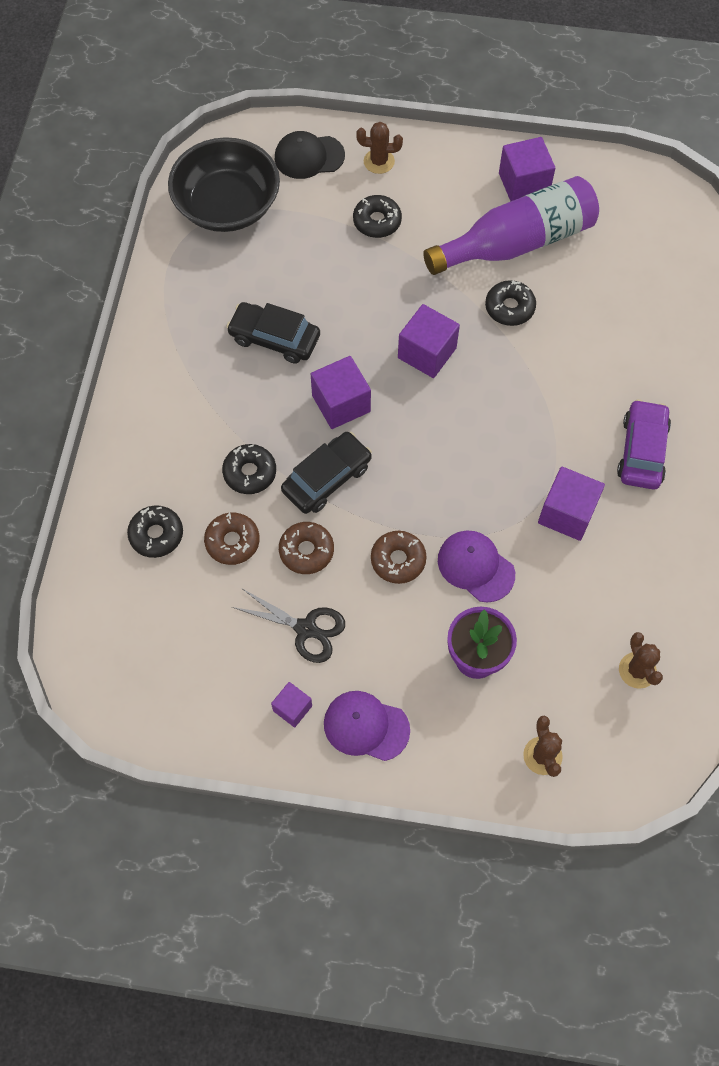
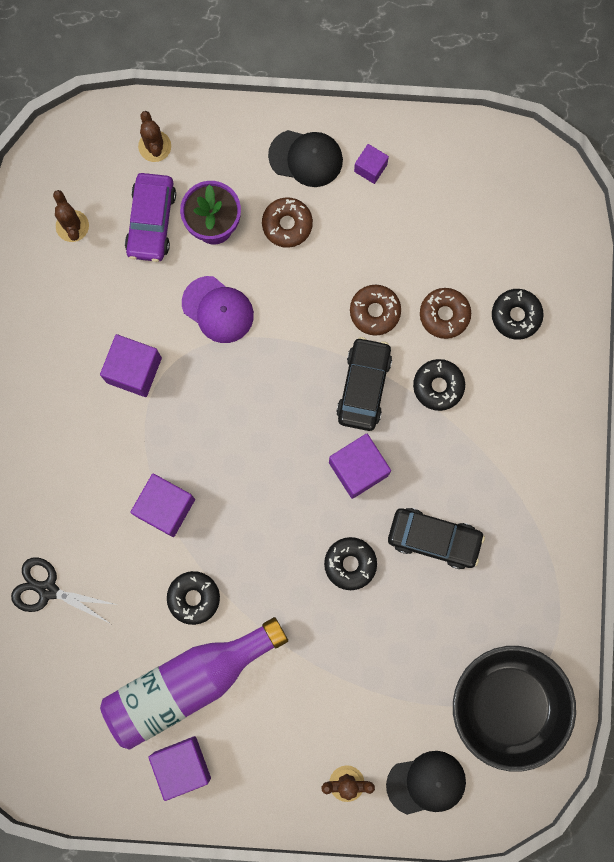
camera: 175 degrees right, 15 degrees up
(306, 628) = (367, 238): black scissors -> black scissors (48, 590)
(327, 478) = (364, 386): black car -> black car turned 150 degrees clockwise
(366, 726) = (306, 158): purple cap -> black cap
(377, 221) = (341, 698): black donut -> black donut (350, 564)
(398, 560) = (289, 310): brown donut -> brown donut (287, 224)
(427, 353) = (277, 535): purple cube -> purple cube (165, 507)
(642, 451) = (61, 442): purple car -> purple car (151, 221)

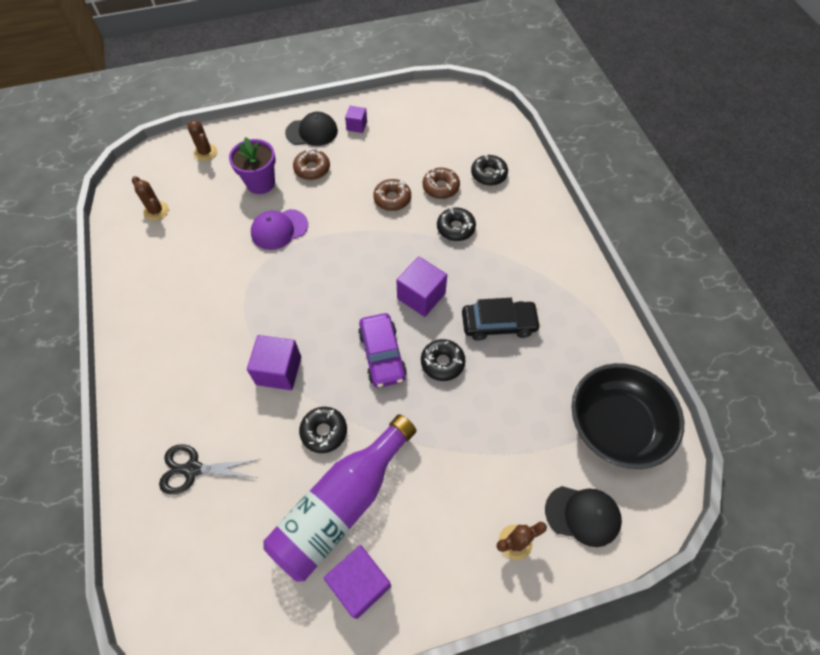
camera: 20 degrees left, 20 degrees down
(134, 370) = (226, 284): purple cube -> none
(151, 221) = (214, 193): purple car -> purple car (382, 355)
(218, 310) = (279, 229): purple cap -> purple cap turned 135 degrees clockwise
(364, 386) = (403, 244): black car -> none
(426, 783) = (583, 515): black cap -> black cap turned 45 degrees clockwise

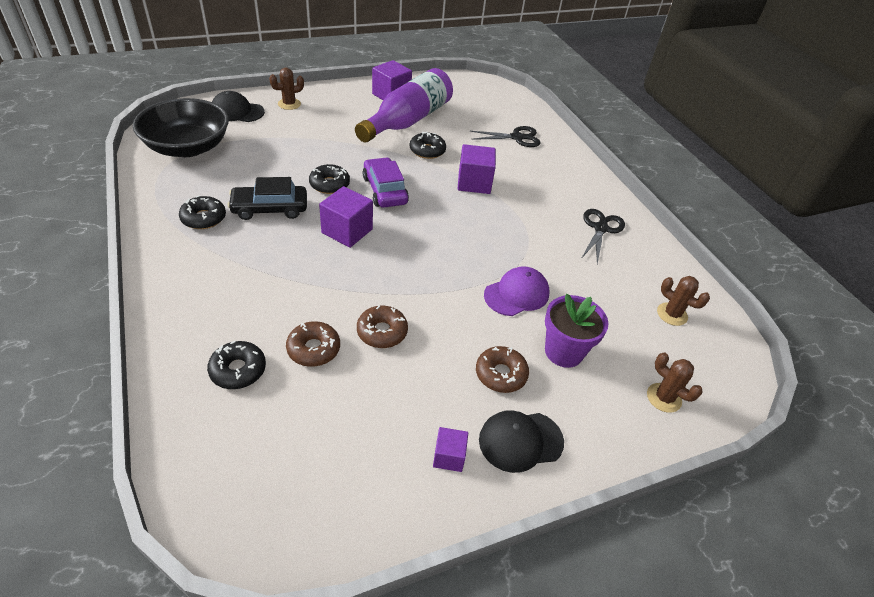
camera: 170 degrees right, 15 degrees down
(165, 302) = (600, 229): none -> black scissors
(455, 228) = (300, 296): black donut -> black donut (204, 218)

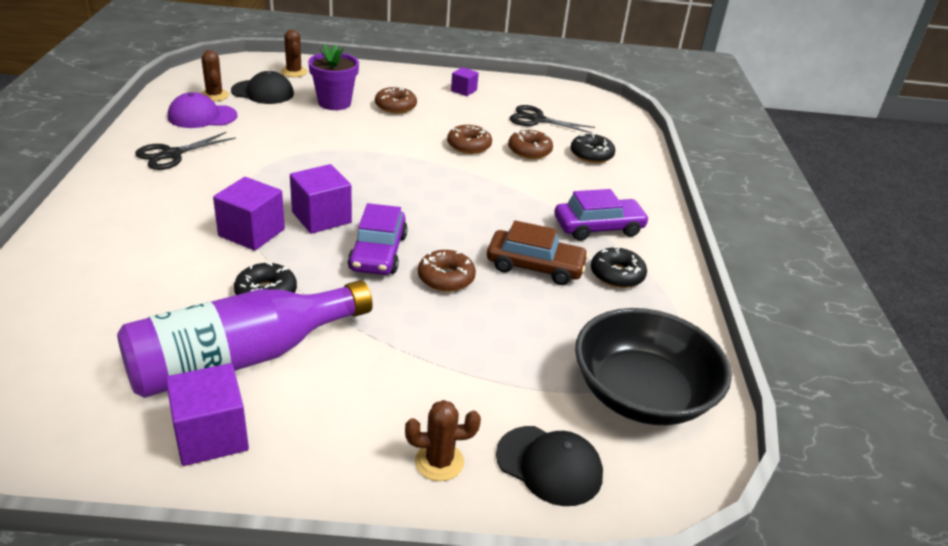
camera: 155 degrees left, 10 degrees down
(222, 260) = (598, 227): none -> purple car
(270, 208) = (535, 266): black car -> brown car
(329, 184) = (446, 278): black donut -> brown donut
(347, 231) = (454, 221): purple cube -> purple cube (321, 217)
(516, 294) = (330, 136): purple cap -> purple cap (202, 116)
(517, 137) = (96, 279): black scissors -> black scissors (537, 120)
(520, 441) = (413, 84): black cap -> black cap (263, 92)

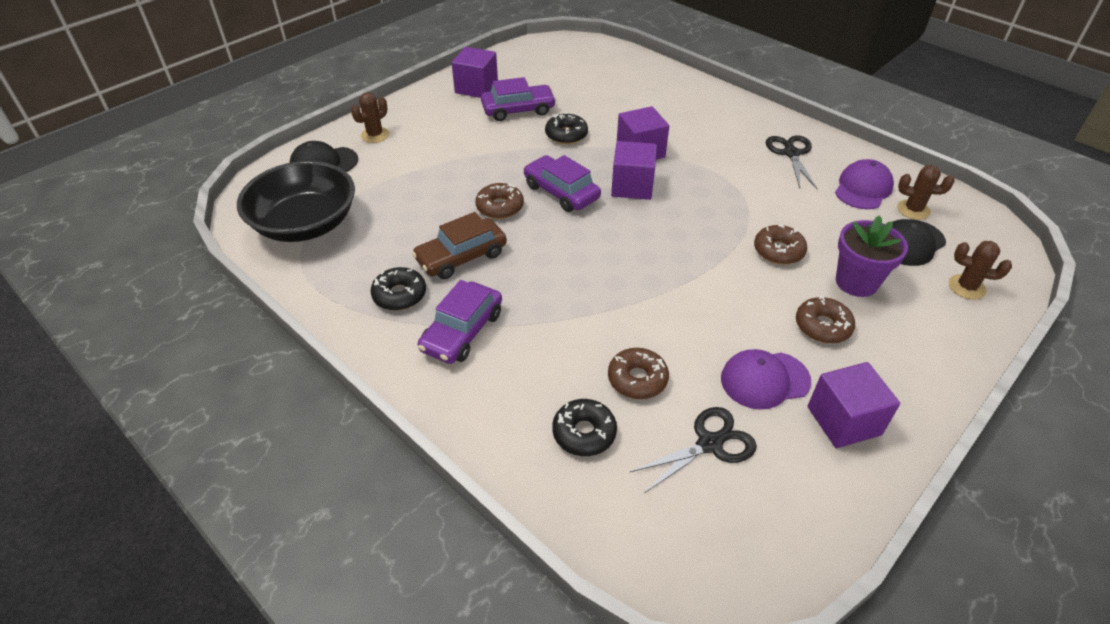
camera: 135 degrees right, 10 degrees up
(241, 358) = (518, 110): purple bottle -> purple car
(463, 90) = (844, 420): purple cube -> purple cube, size x1.73
(468, 114) = (764, 380): none -> purple cap
(469, 146) = (685, 334): brown donut -> brown donut (778, 251)

